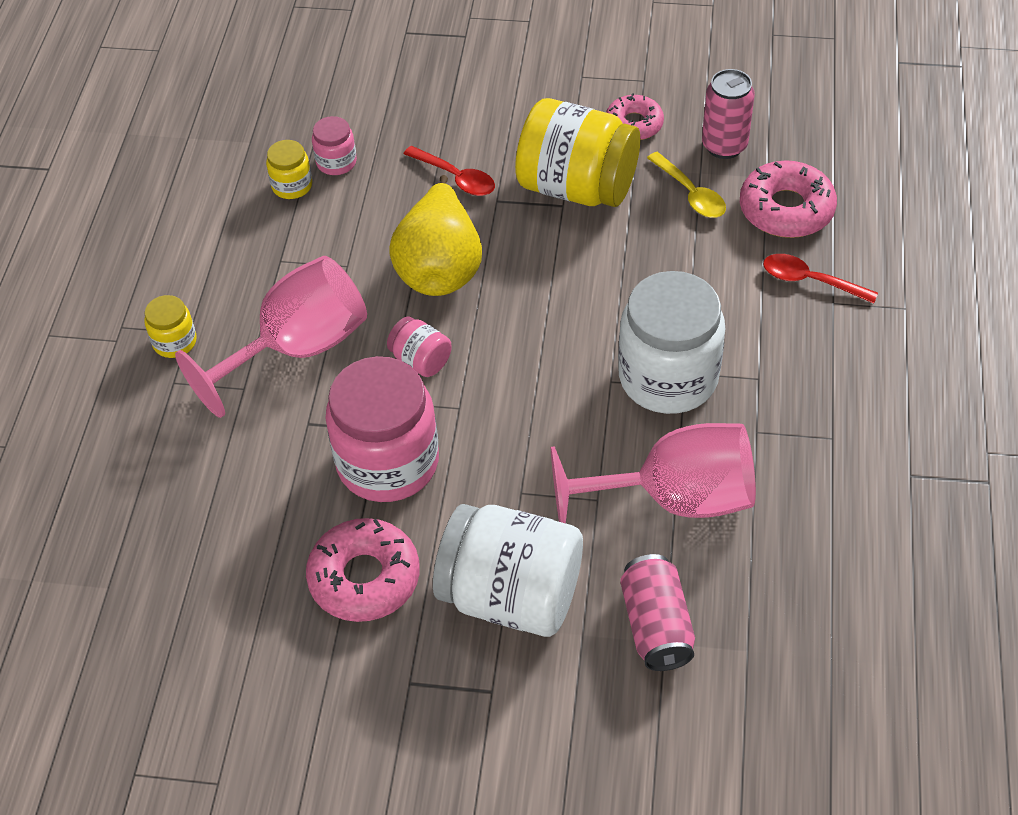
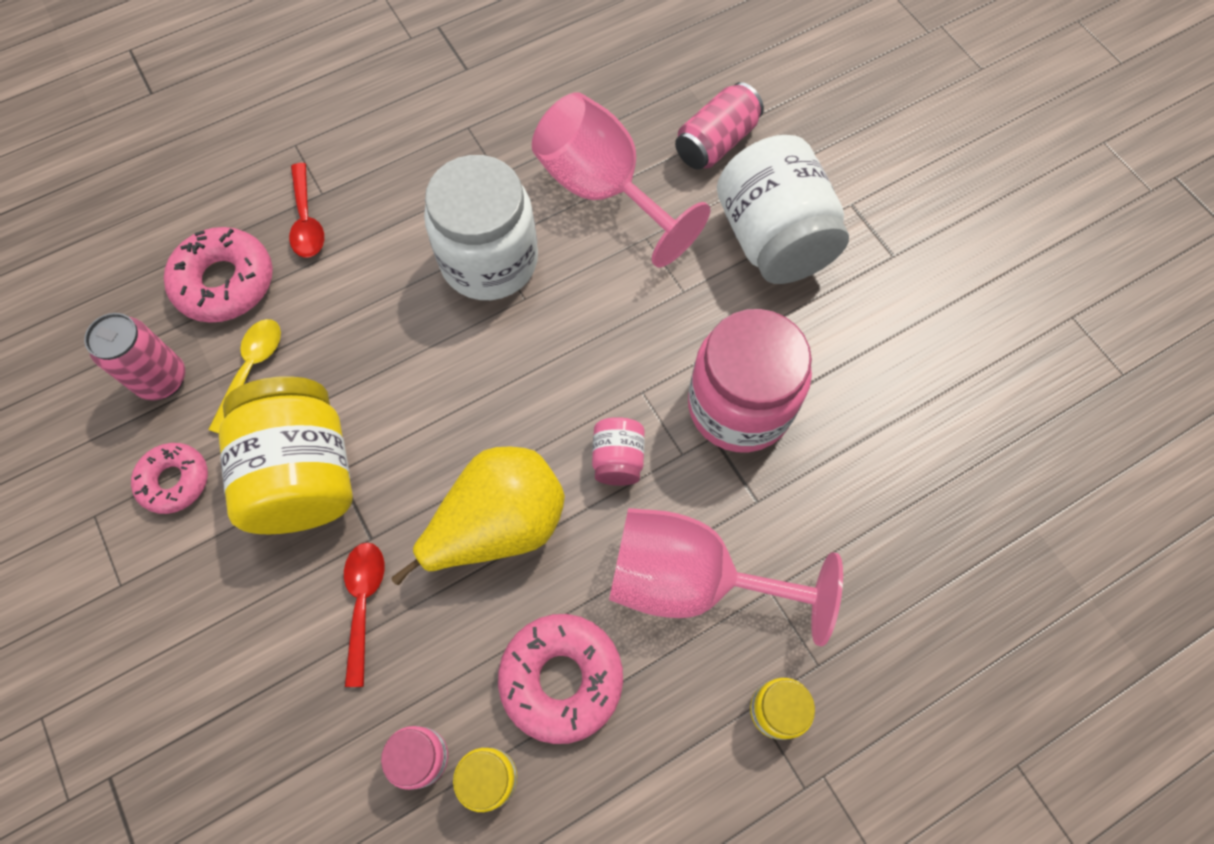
camera: 130 degrees left, 15 degrees up
(364, 578) = (849, 343): pink donut -> pink donut (561, 679)

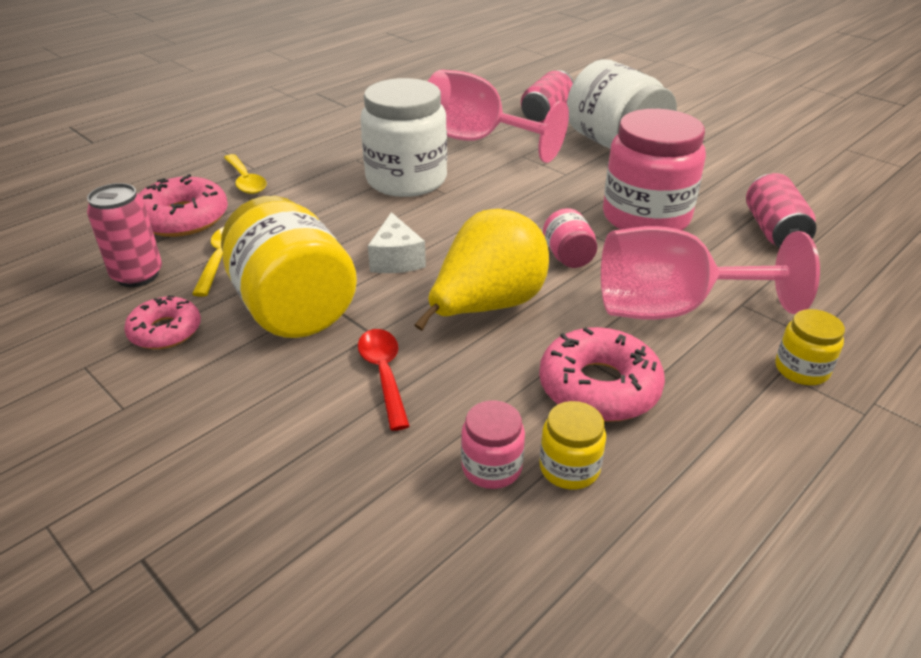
camera: 15 degrees left, 30 degrees down
(307, 220) = (245, 181): red spoon -> yellow spoon
(430, 417) = (396, 259): none -> white cheese
(878, 469) = (773, 230): none -> pink can

